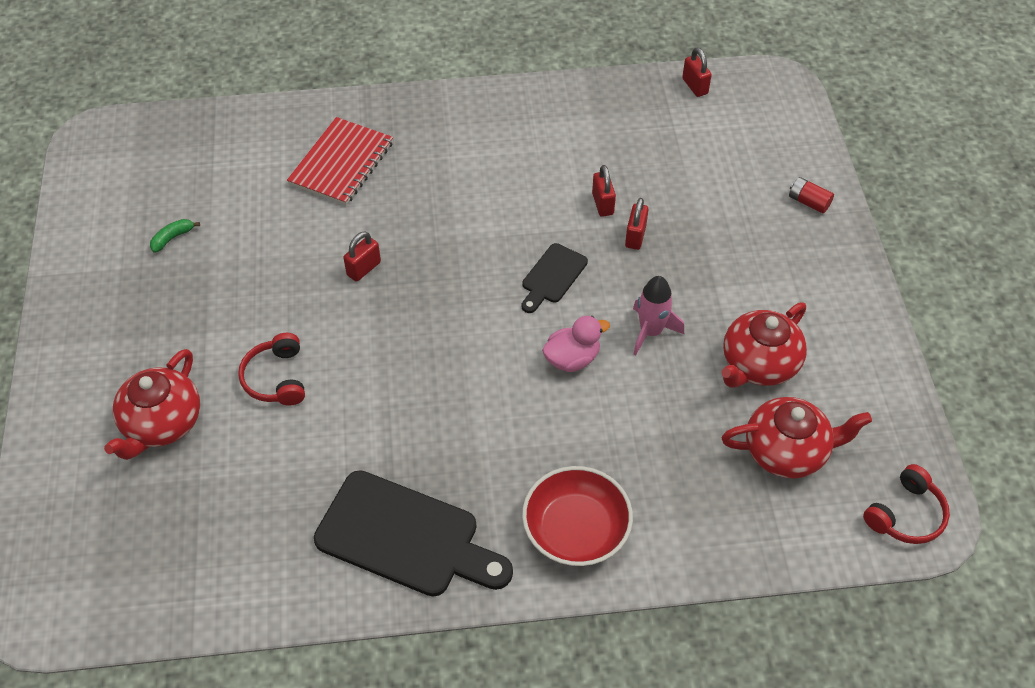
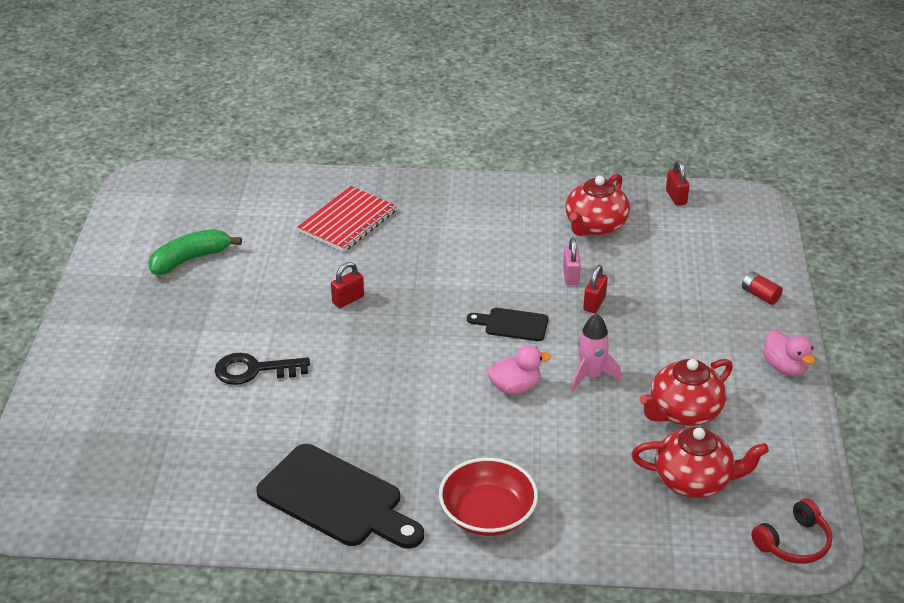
camera: 10 degrees right, 15 degrees down
(162, 424) = (148, 391): red teapot -> red teapot (595, 226)
(172, 238) = (190, 259): green banana -> green banana, size x2.02
(277, 378) = (254, 370): red headphones -> black key
(552, 276) = (512, 324): black cutting board -> black cutting board turned 60 degrees clockwise
(602, 204) = (570, 276): red padlock -> pink padlock
(853, 291) = (785, 367): none -> pink duck

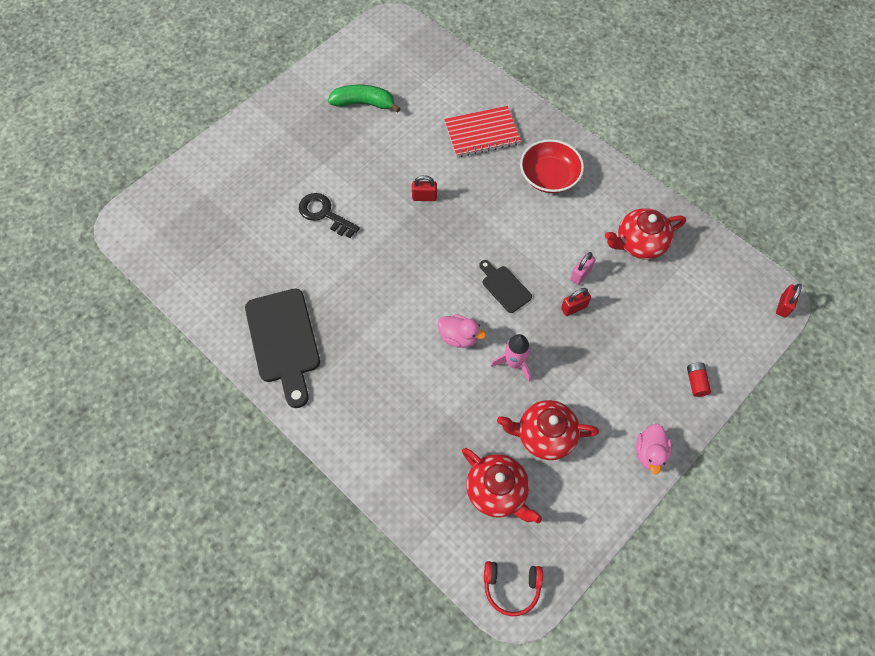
camera: 40 degrees right, 25 degrees up
(487, 513) = (354, 417): red bowl -> red bowl (549, 176)
(676, 197) = (723, 257): red padlock -> red padlock (783, 306)

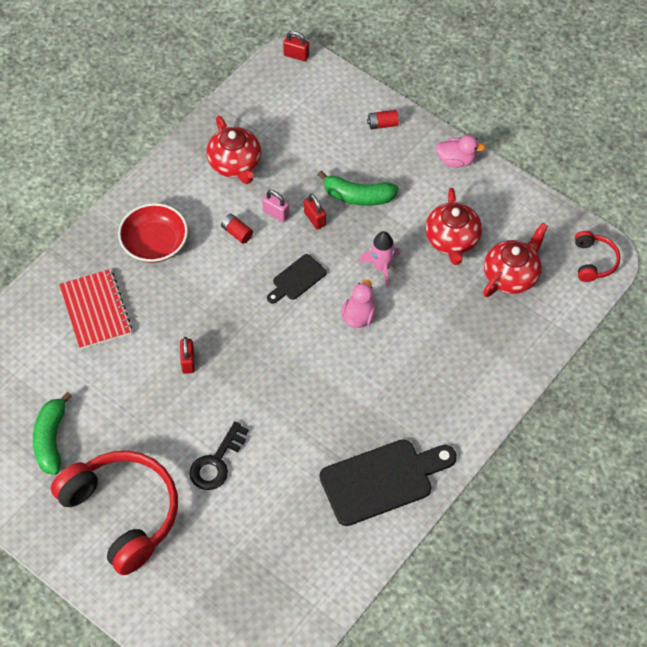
camera: 95 degrees left, 5 degrees down
(290, 148) = (122, 513): none -> red headphones
(559, 241) = (237, 233): none -> red battery
(601, 349) = (358, 196): none -> green banana

